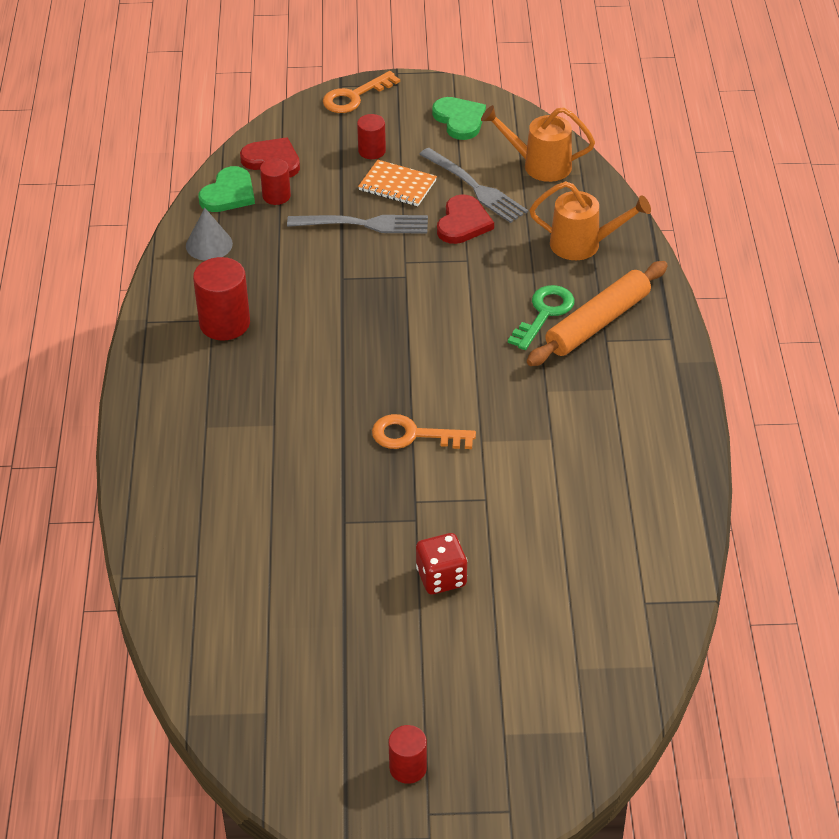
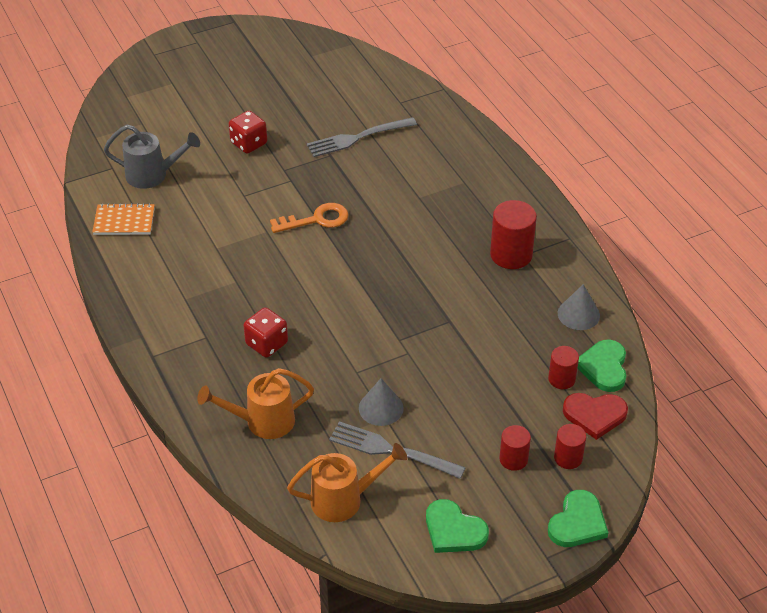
camera: 155 degrees right, 0 degrees up
(354, 97) = (577, 522): orange key -> green heart
(364, 224) = (466, 377): grey fork -> grey fork (358, 138)
(397, 185) = (464, 428): orange notebook -> orange notebook (124, 221)
(408, 768) = (218, 55): red cylinder -> red cylinder (568, 458)
(463, 223) = (381, 408): red heart -> grey cone
(544, 313) = (266, 344): green key -> red dice
(592, 570) = (153, 175): none -> grey watering can
(597, 323) = (219, 350): orange rolling pin -> none

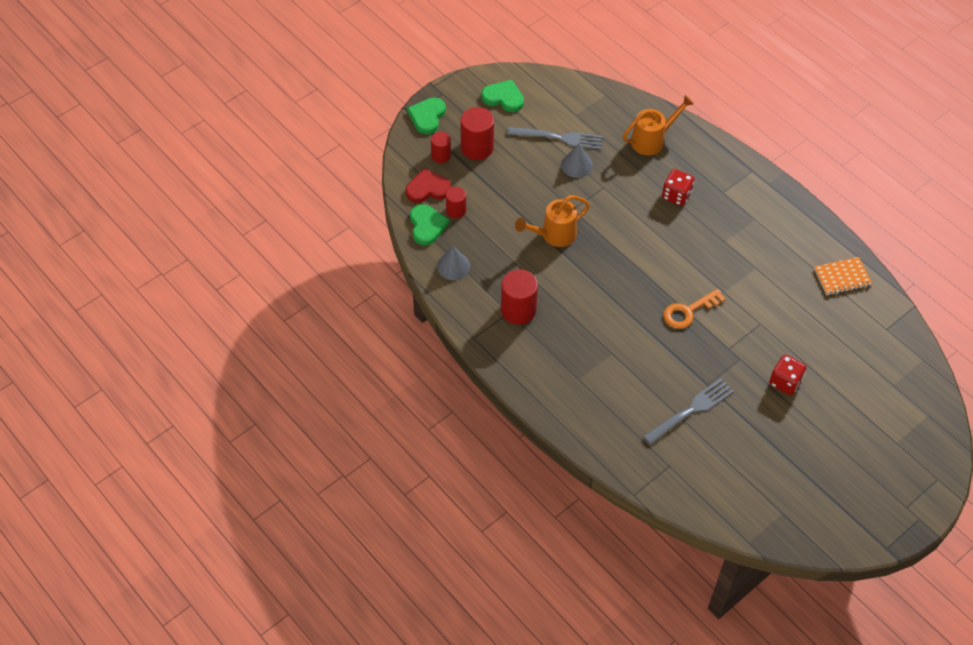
camera: 165 degrees right, 10 degrees up
(153, 175) = (847, 328): grey watering can -> none
(344, 499) = (578, 102): orange watering can -> orange watering can (554, 235)
(513, 459) = (477, 148): red cylinder -> red cylinder, size x1.68

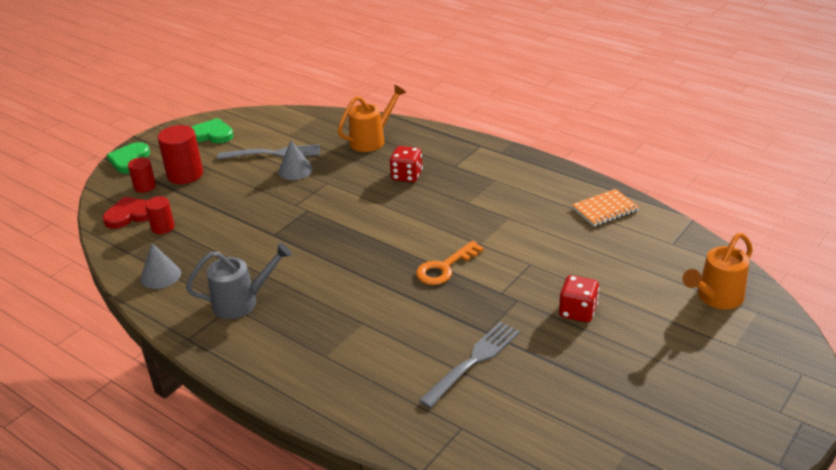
camera: 10 degrees left, 20 degrees down
(427, 226) = (129, 246): green heart -> none
(518, 310) = (242, 302): red cylinder -> grey watering can
(554, 235) = (277, 229): orange watering can -> orange watering can (715, 298)

